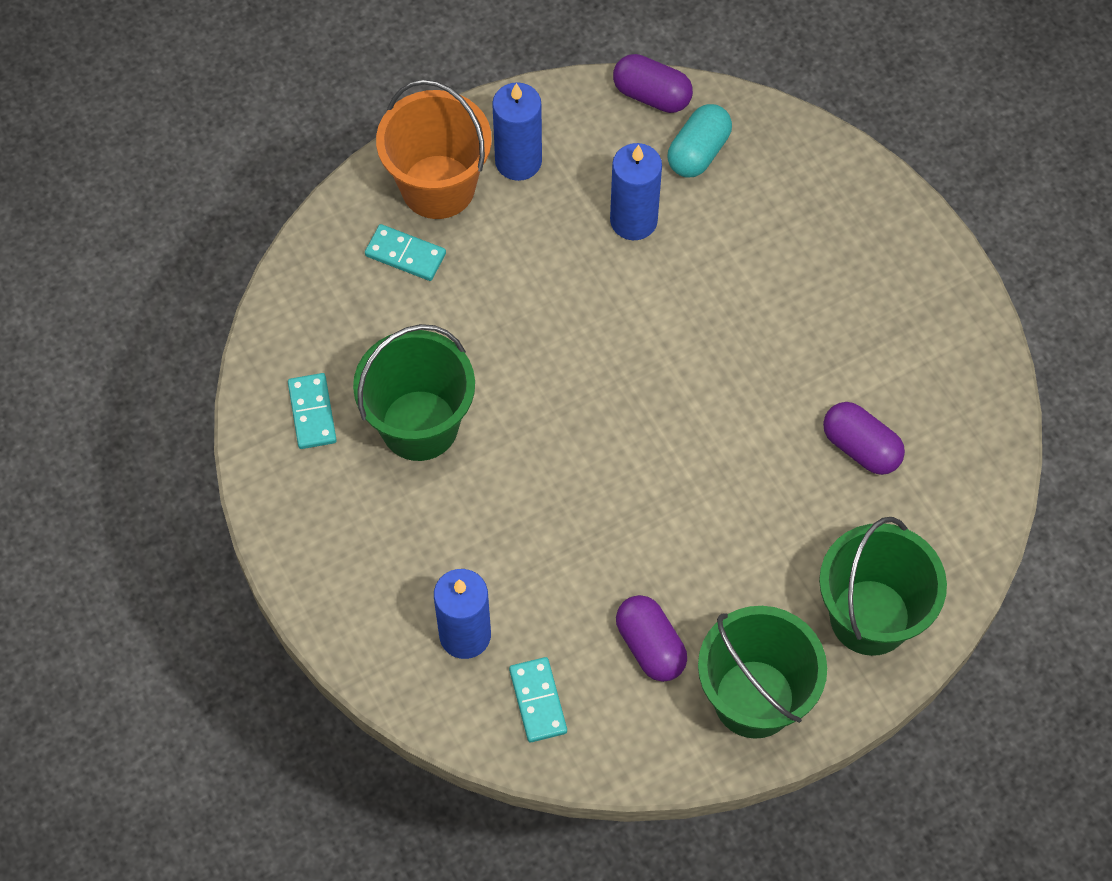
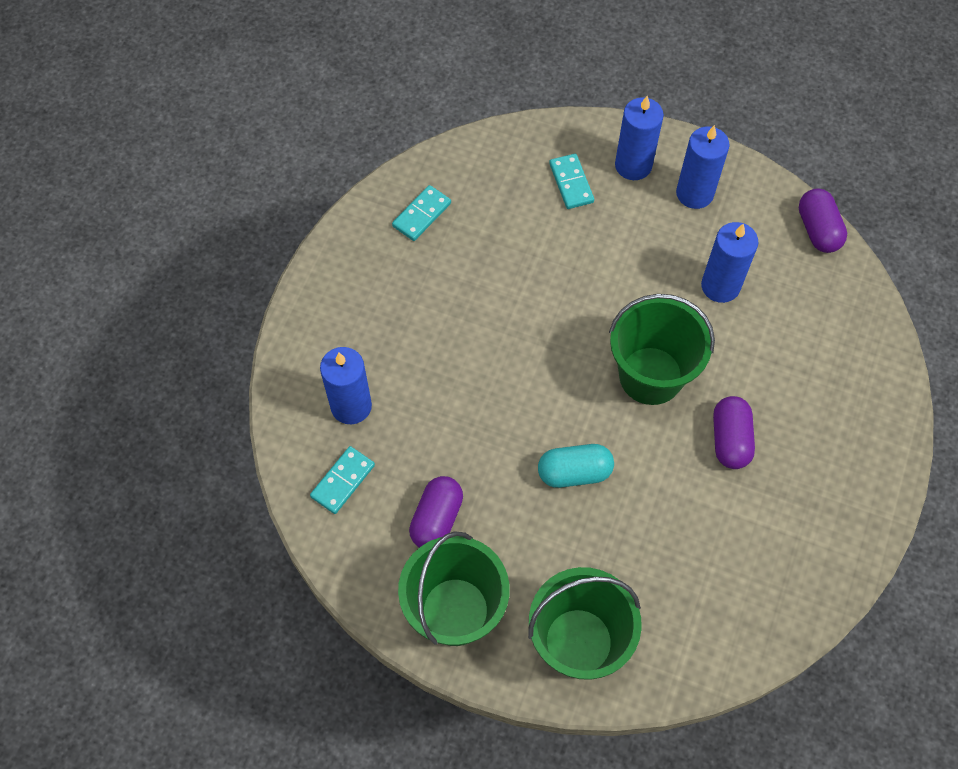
camera: 50 degrees right, 0 degrees up
(419, 425) = (466, 276): green bucket -> green bucket (650, 375)
(438, 187) = (633, 165): orange bucket -> blue candle
(698, 152) = (806, 286): turquoise capsule -> turquoise capsule (574, 472)
(860, 447) = (695, 543): purple capsule -> purple capsule (730, 439)

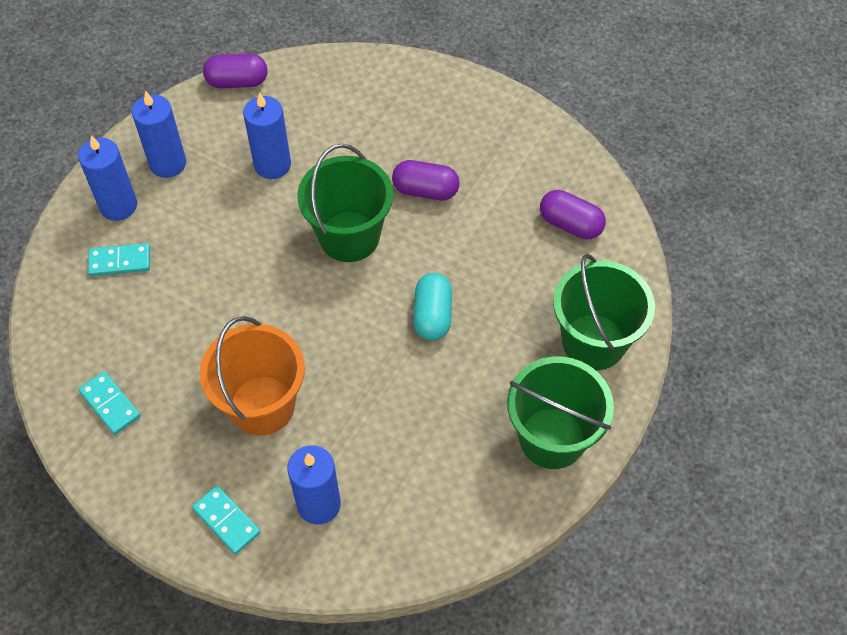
camera: 80 degrees left, 5 degrees down
(343, 481) = (401, 523): turquoise domino -> turquoise domino (227, 520)
(436, 519) = (457, 440): purple capsule -> purple capsule (570, 224)
(443, 337) = (262, 405): none -> orange bucket

